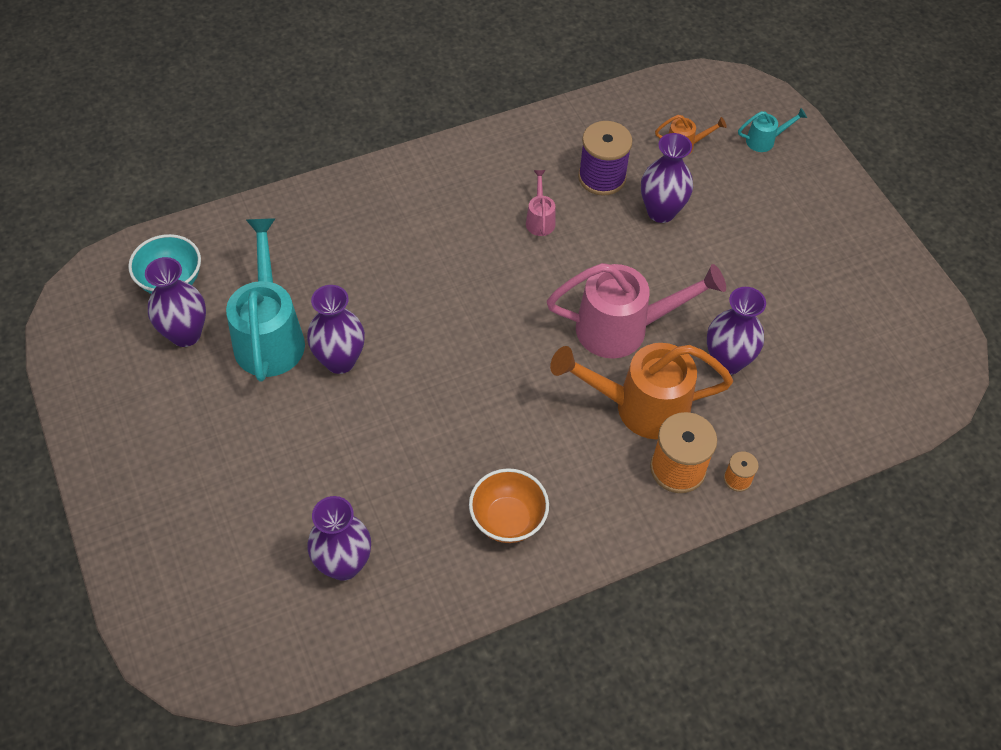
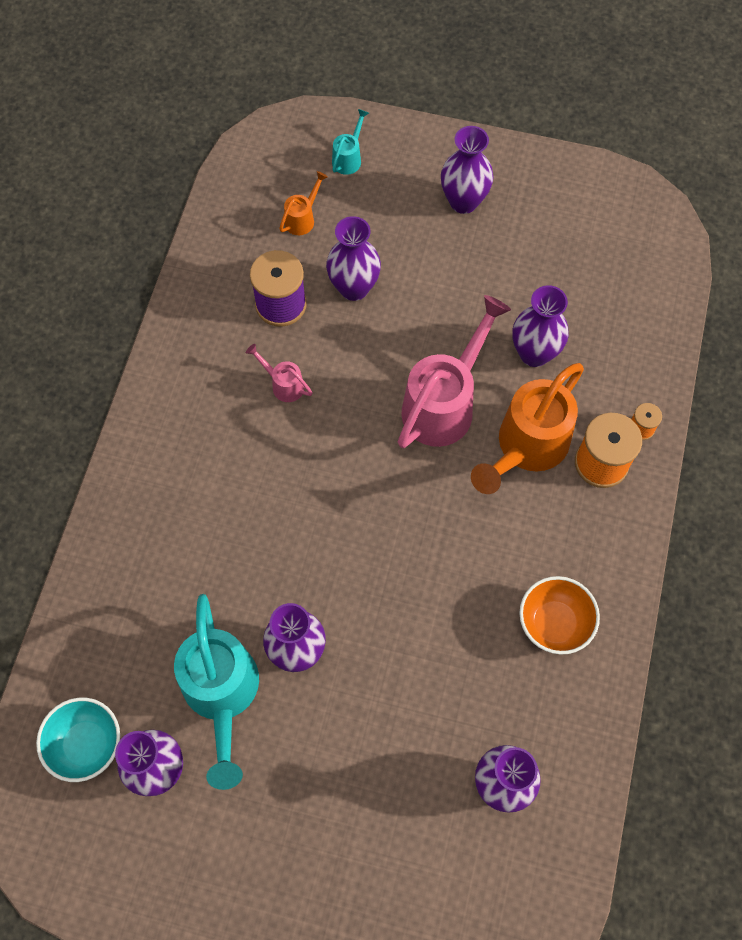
camera: 50 degrees left, 10 degrees up
(269, 336) = (222, 694): turquoise watering can -> turquoise watering can turned 135 degrees counterclockwise
(808, 233) = (463, 201): none -> purple vase

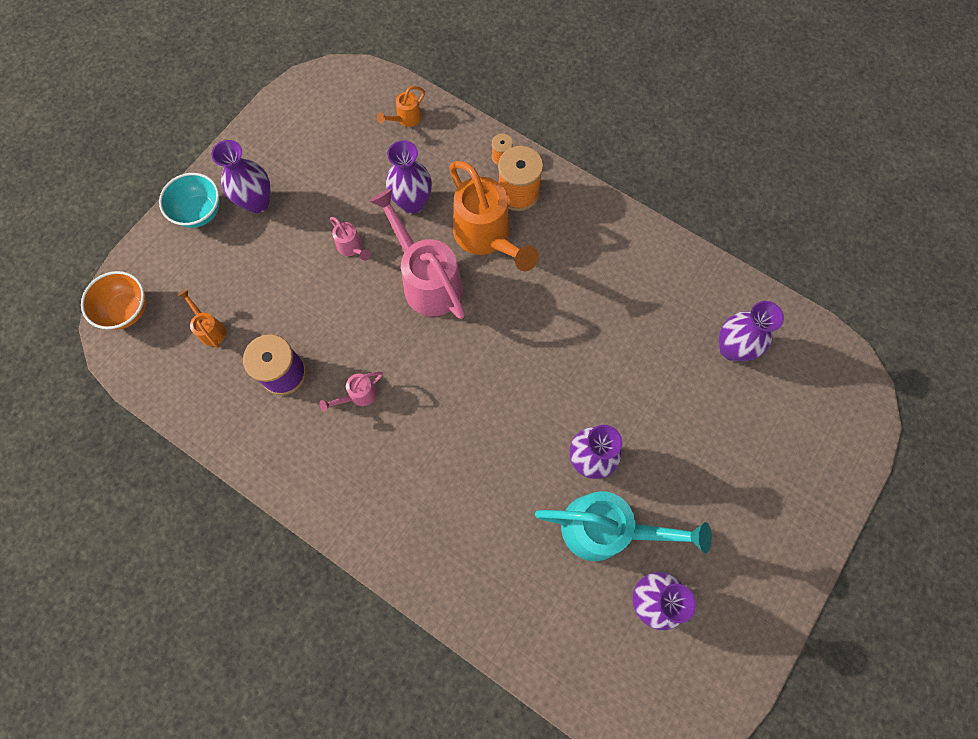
camera: 70 degrees left, 5 degrees up
(87, 744) = (613, 654): turquoise bowl -> turquoise bowl (200, 212)
(348, 158) = (171, 273): turquoise watering can -> none
(354, 288) = (295, 311): purple vase -> none
(451, 313) = (352, 247): none -> pink watering can
(554, 623) = (627, 270): orange bowl -> orange bowl (127, 310)
(640, 306) = (406, 119): none -> orange watering can

